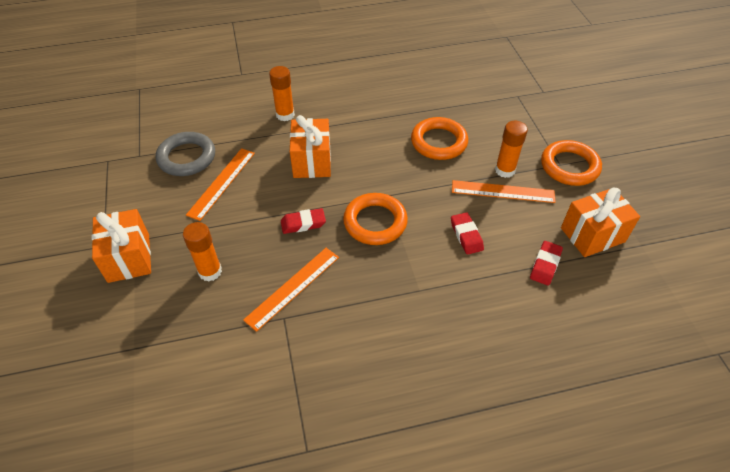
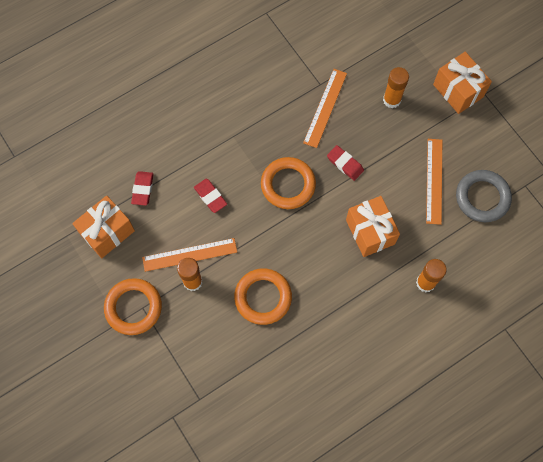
camera: 160 degrees right, 20 degrees up
(303, 223) = (345, 164): red eraser -> red eraser turned 75 degrees clockwise

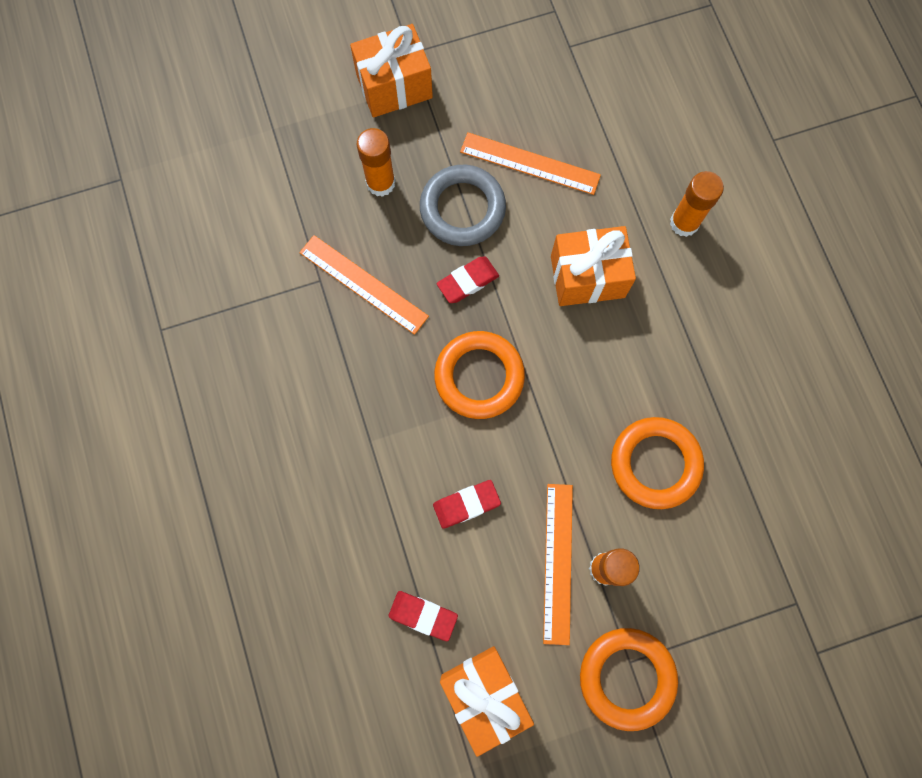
camera: 75 degrees left, 5 degrees up
(482, 197) = (573, 107): grey ring -> grey ring (462, 209)

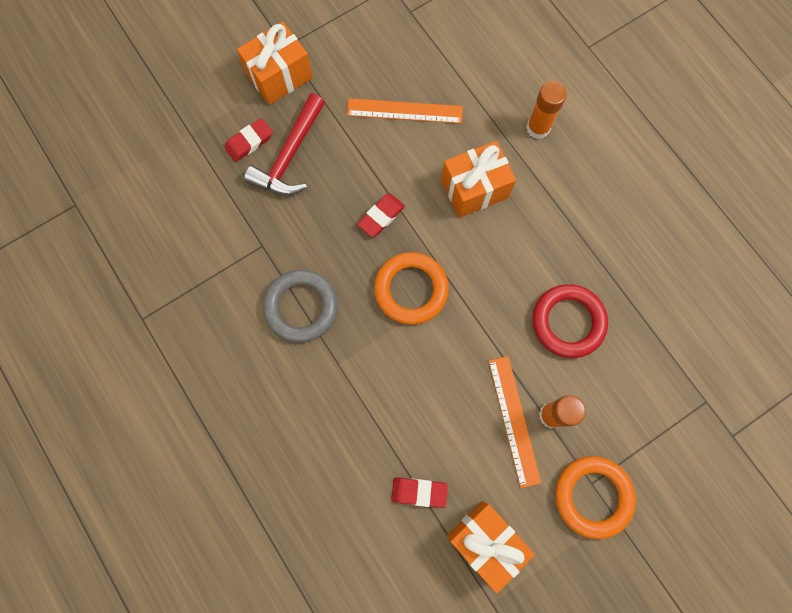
camera: 15 degrees left, 0 degrees up
(363, 284) = (298, 240): orange ruler -> none
(380, 183) = (290, 155): orange glue stick -> red hammer
(462, 209) = (361, 160): grey ring -> grey ring (301, 307)
(466, 504) = (429, 394): red eraser -> red eraser (249, 142)
(655, 464) = (568, 322): orange ring -> red ring

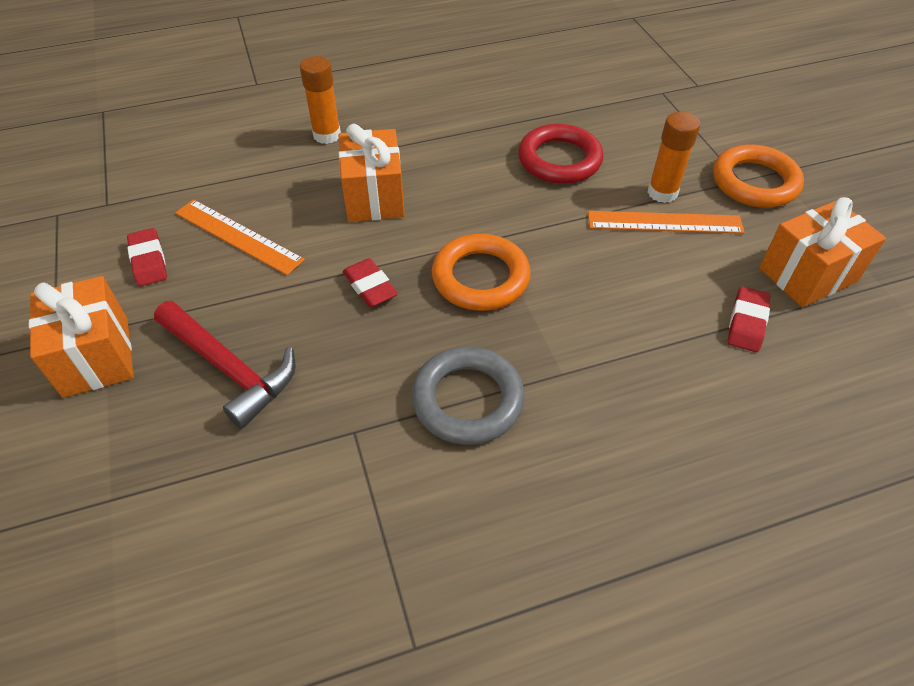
camera: 75 degrees left, 25 degrees down
(249, 142) = (177, 416): red eraser -> red eraser (149, 261)
(404, 111) = (238, 236): orange ruler -> orange ruler turned 75 degrees counterclockwise

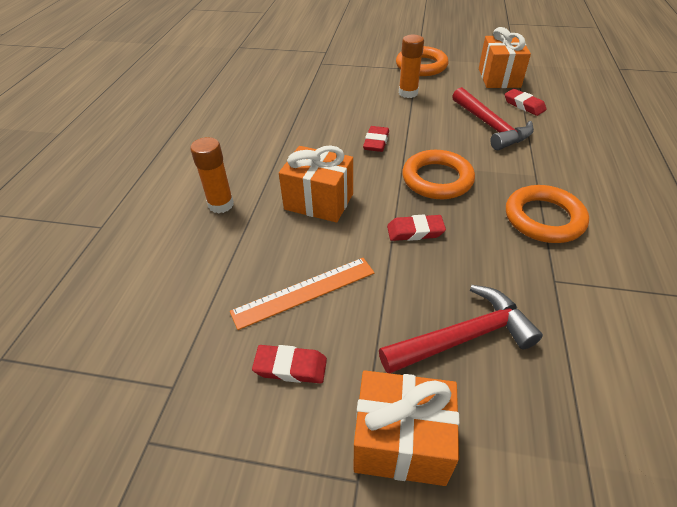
camera: 60 degrees left, 5 degrees down
(467, 400) = (543, 218): grey ring -> orange ring
(518, 202) = (376, 142): none -> red eraser
(559, 160) = (349, 115): red ring -> none
(649, 298) = (490, 126): none -> red hammer
(664, 222) = (433, 101): orange ruler -> none

